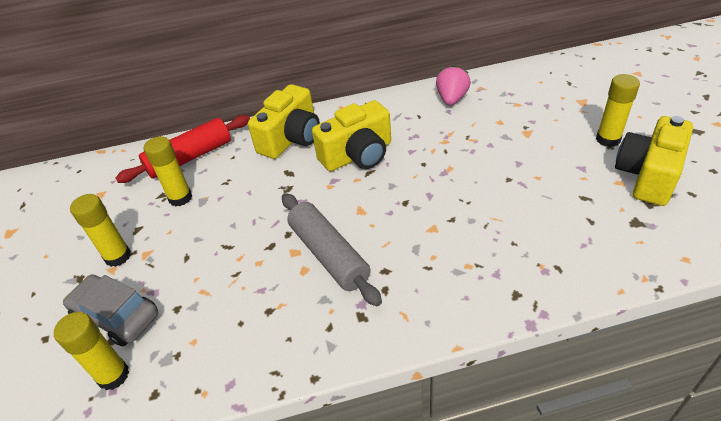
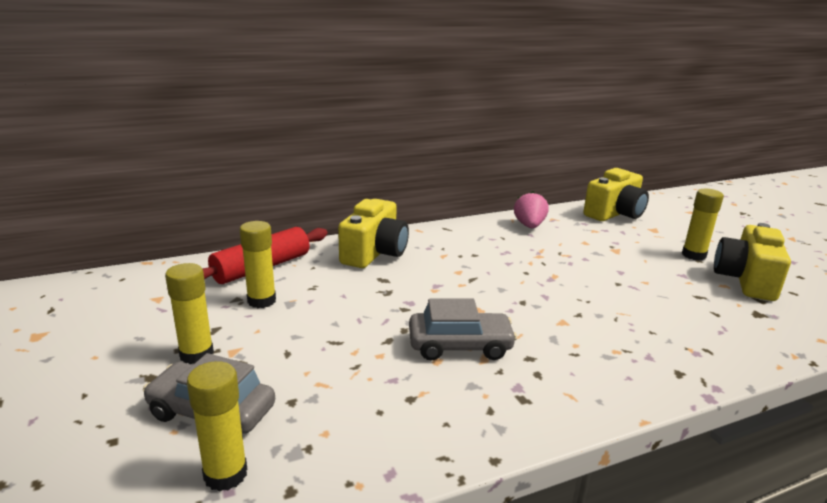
camera: 15 degrees left, 20 degrees down
(329, 255) = (460, 346): grey rolling pin -> grey car
(358, 155) = (453, 266): yellow camera -> yellow camera (614, 213)

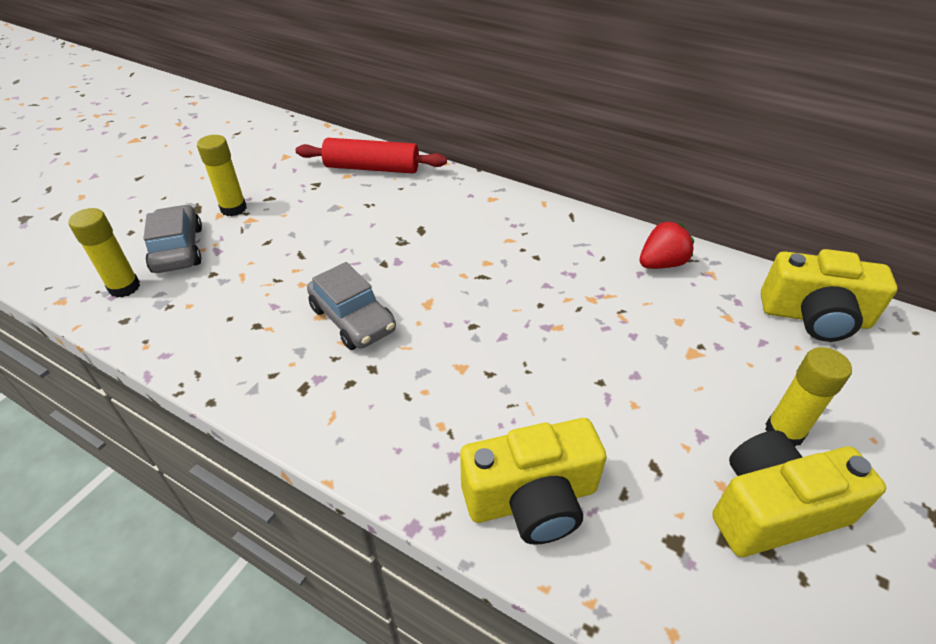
camera: 55 degrees right, 20 degrees up
(261, 301) = (324, 194): yellow glue stick -> none
(374, 253) = (463, 202): yellow camera -> yellow camera (532, 499)
(529, 226) = (661, 264): pink strawberry -> red strawberry

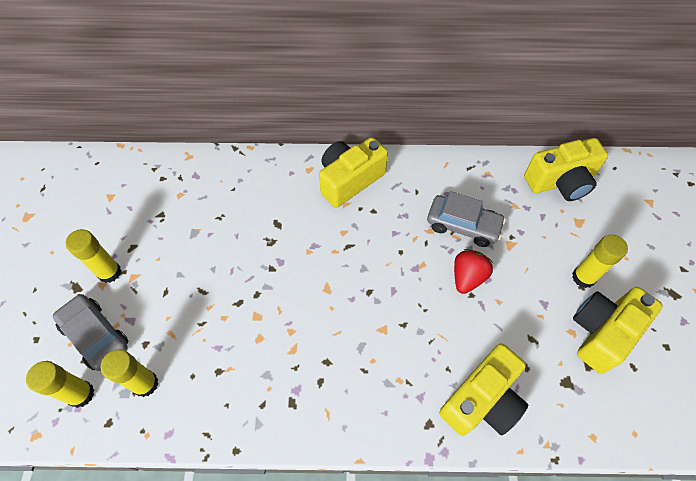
camera: 30 degrees left, 15 degrees up
(183, 304) = (145, 384): none -> yellow glue stick
(353, 319) = (284, 329): grey car -> grey car (463, 225)
(372, 168) = (195, 178): red rolling pin -> none
(529, 222) = (349, 180): none -> yellow camera
(661, 264) = (455, 179): red strawberry -> red strawberry (467, 277)

